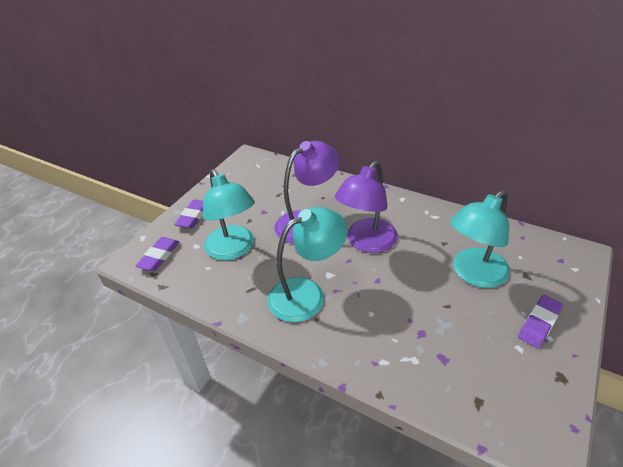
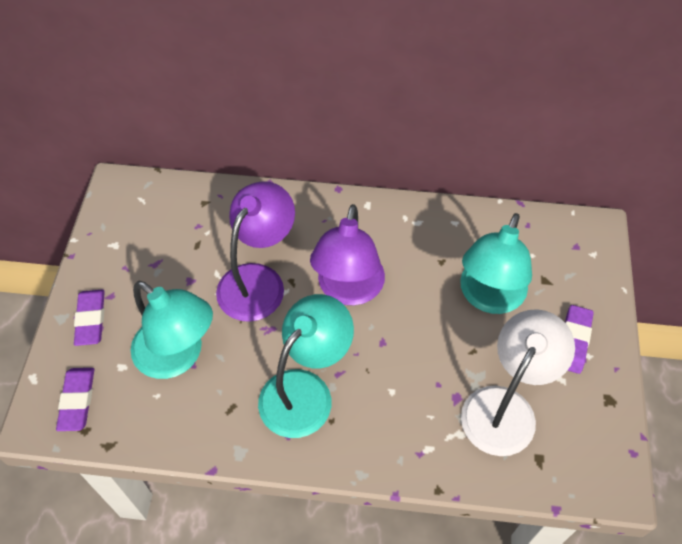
camera: 25 degrees left, 15 degrees up
(461, 352) = (505, 407): none -> white lamp

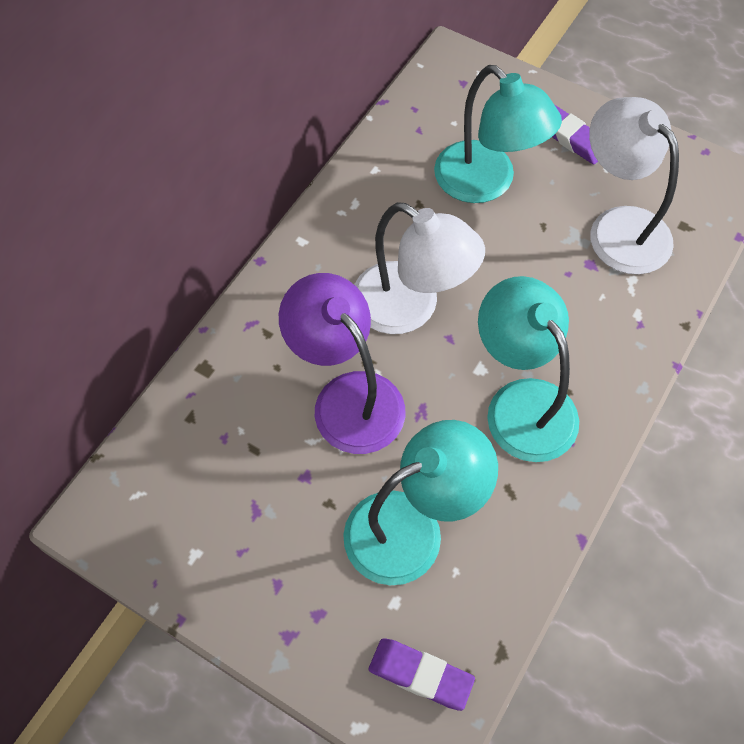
camera: 65 degrees left, 5 degrees up
(91, 319) = (302, 621): purple eraser -> none
(348, 290) = (410, 308): purple lamp -> white lamp

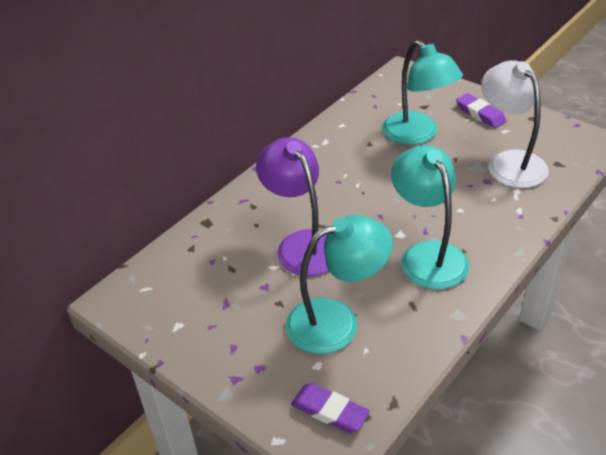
camera: 10 degrees right, 20 degrees down
(410, 308) = (355, 198): white lamp -> none

